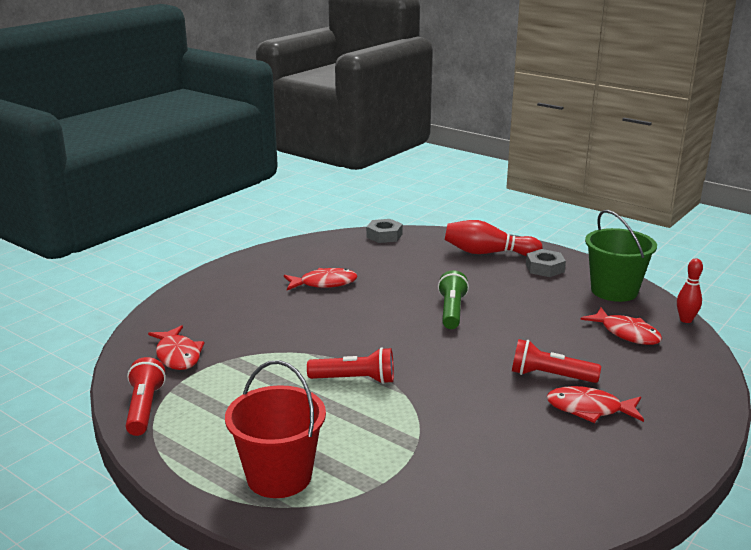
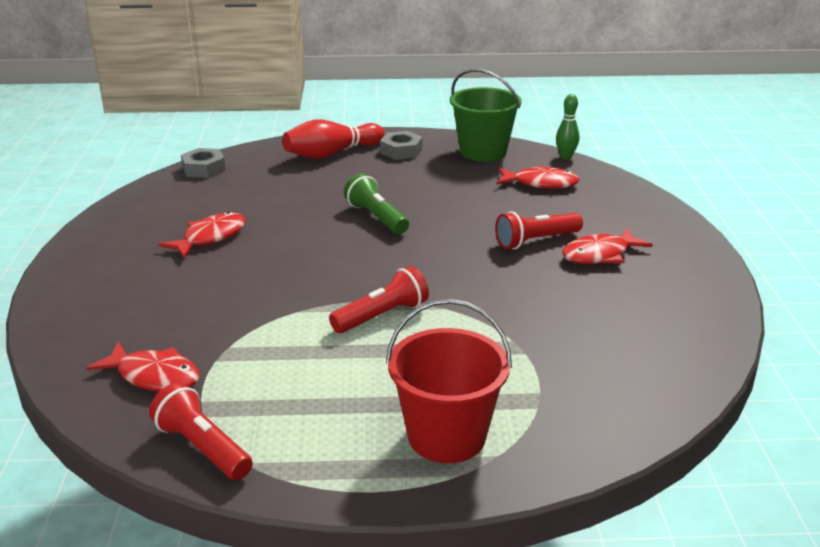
camera: 40 degrees left, 5 degrees up
(685, 320) = (565, 157): red bowling pin -> green bowling pin

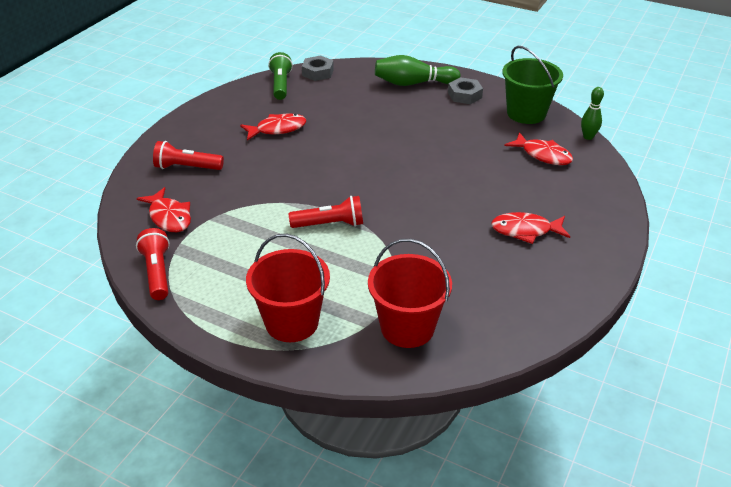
camera: 30 degrees right, 10 degrees up
(331, 153) = (413, 83): red bowling pin -> green bowling pin
(376, 217) = (395, 147): green flashlight -> green flashlight (280, 85)
(536, 241) = (489, 203): red flashlight -> red flashlight (187, 167)
(585, 390) = (407, 327): none -> red bucket

